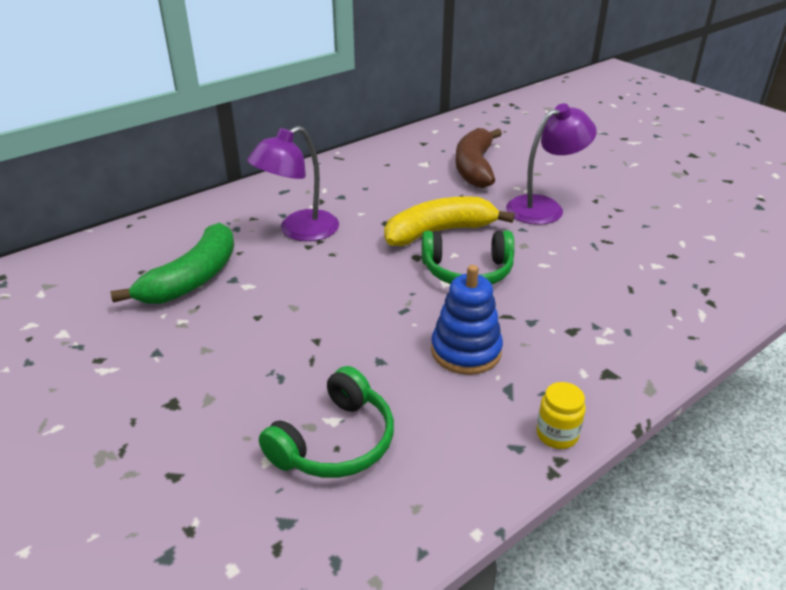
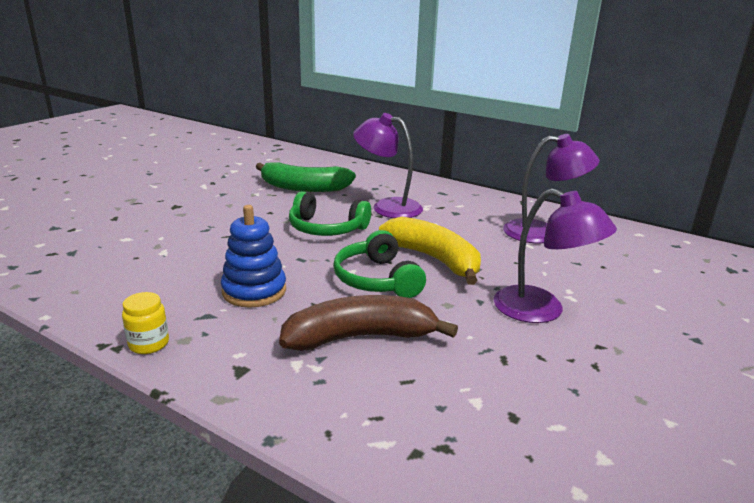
camera: 70 degrees right, 10 degrees down
(335, 442) = (141, 256): green headphones -> green headphones (326, 228)
(411, 168) = (542, 233): none -> purple lamp
(474, 167) = (584, 263): brown banana -> brown banana (360, 337)

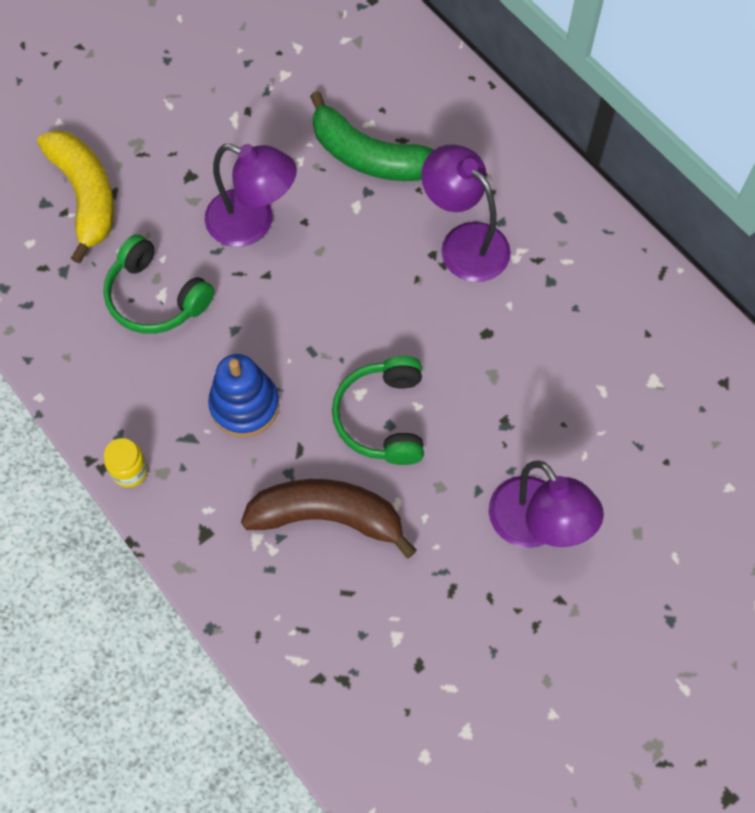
camera: 20 degrees right, 40 degrees up
(326, 228) = (363, 284): green headphones -> green headphones (156, 297)
(434, 259) = (467, 392): yellow banana -> yellow banana (86, 196)
(542, 233) = (639, 364): purple lamp -> purple lamp (253, 223)

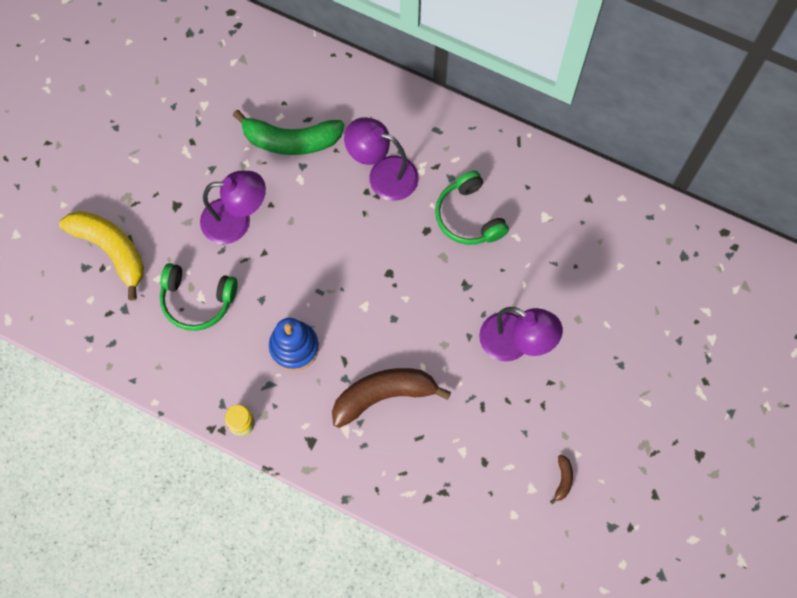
camera: 25 degrees left, 5 degrees up
(382, 418) = (387, 316): green headphones -> green headphones (469, 216)
(516, 740) = (563, 480): none -> brown banana

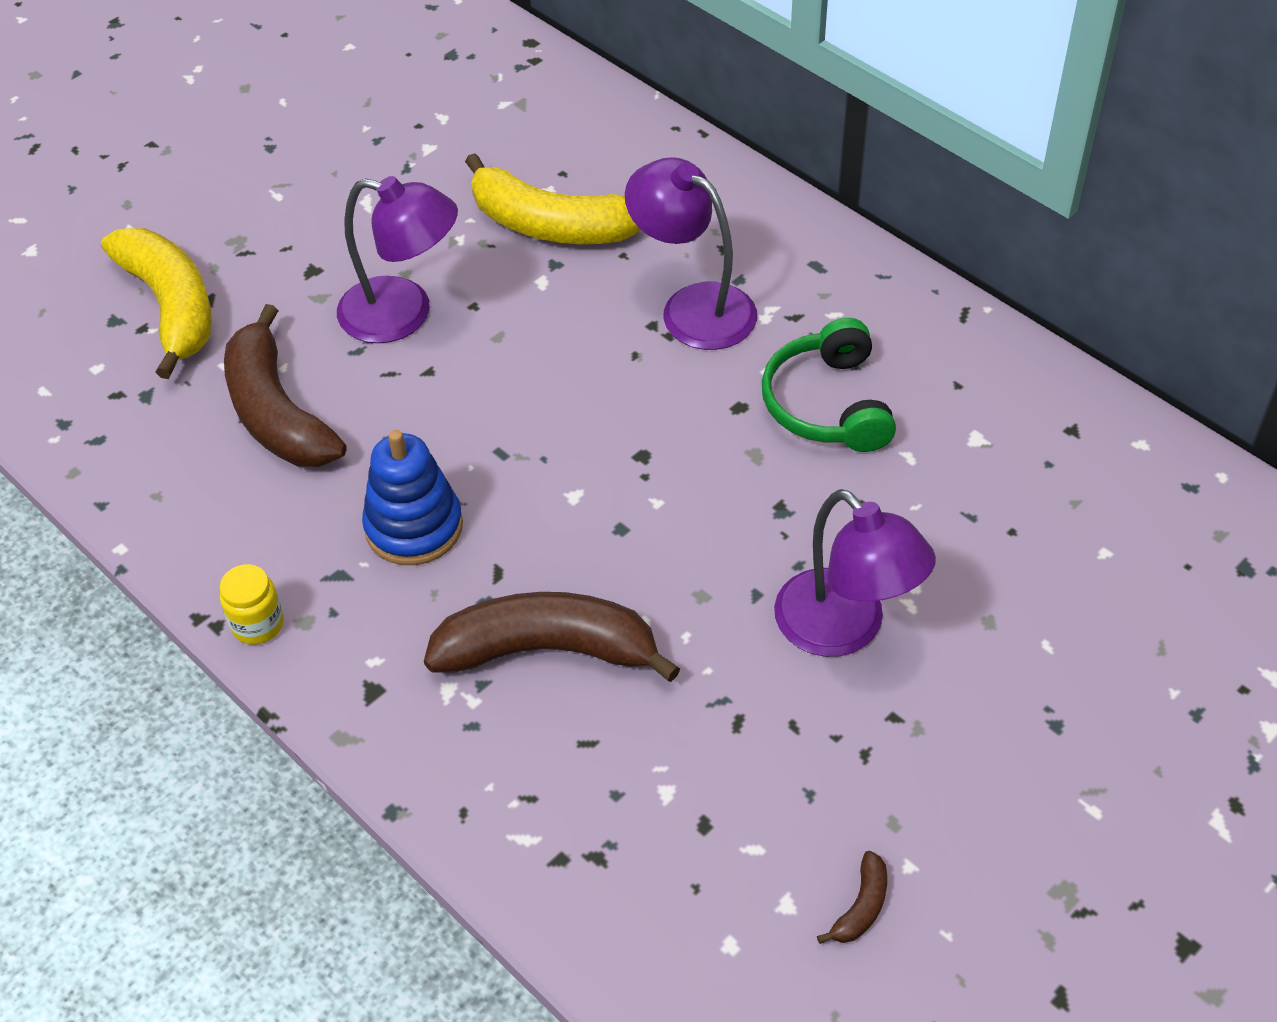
camera: 20 degrees right, 20 degrees down
(197, 300) = (277, 413): green headphones -> brown banana
(291, 140) = (551, 225): green banana -> yellow banana

